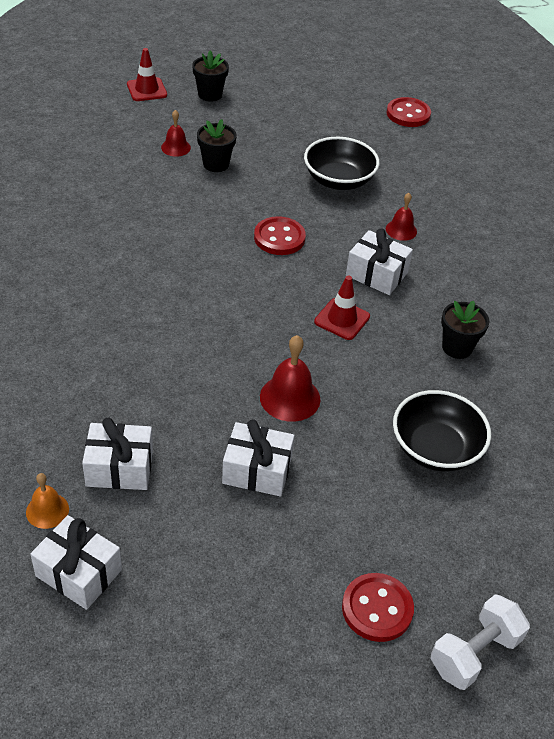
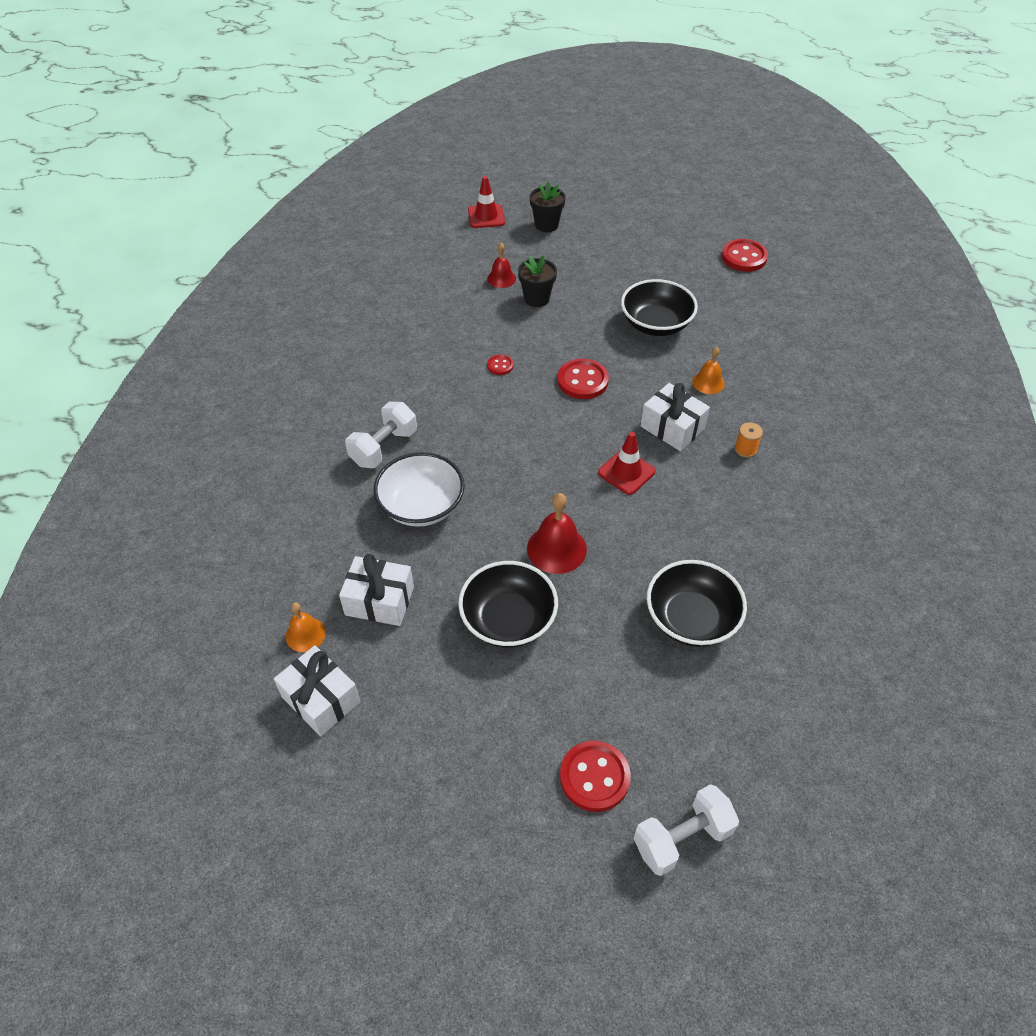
camera: 15 degrees right, 5 degrees up
(90, 318) = (384, 447): none -> white dumbbell
(142, 371) = (421, 506): none -> white bowl
(193, 230) = (500, 365): none -> red button
(257, 470) = (508, 619): white gift -> black bowl
(401, 230) = (708, 382): red bell -> orange bell
(450, 288) = (745, 449): none -> orange spool
(457, 347) = (738, 514): black flower pot -> none

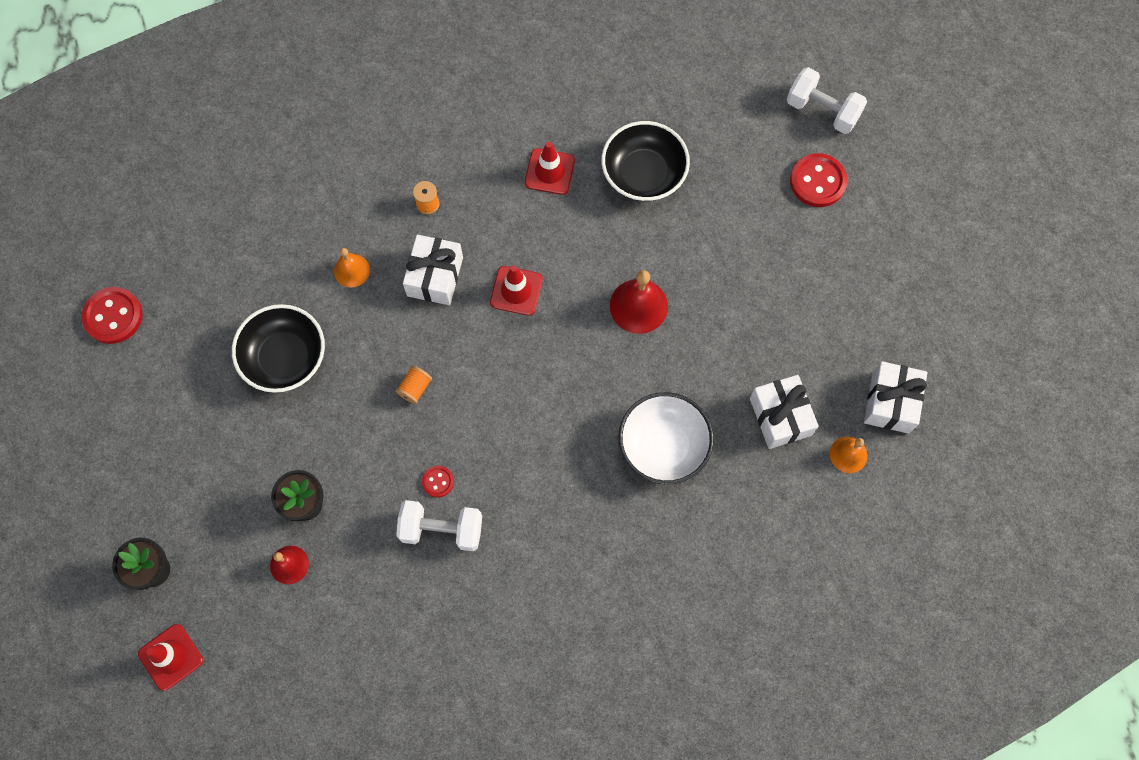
camera: 120 degrees left, 20 degrees up
(384, 447) = (617, 526): white dumbbell -> white dumbbell (442, 530)
(508, 619) = (731, 306): black bowl -> none
(582, 381) = (415, 388): red button -> orange spool
(733, 546) = (549, 172): none -> red traffic cone

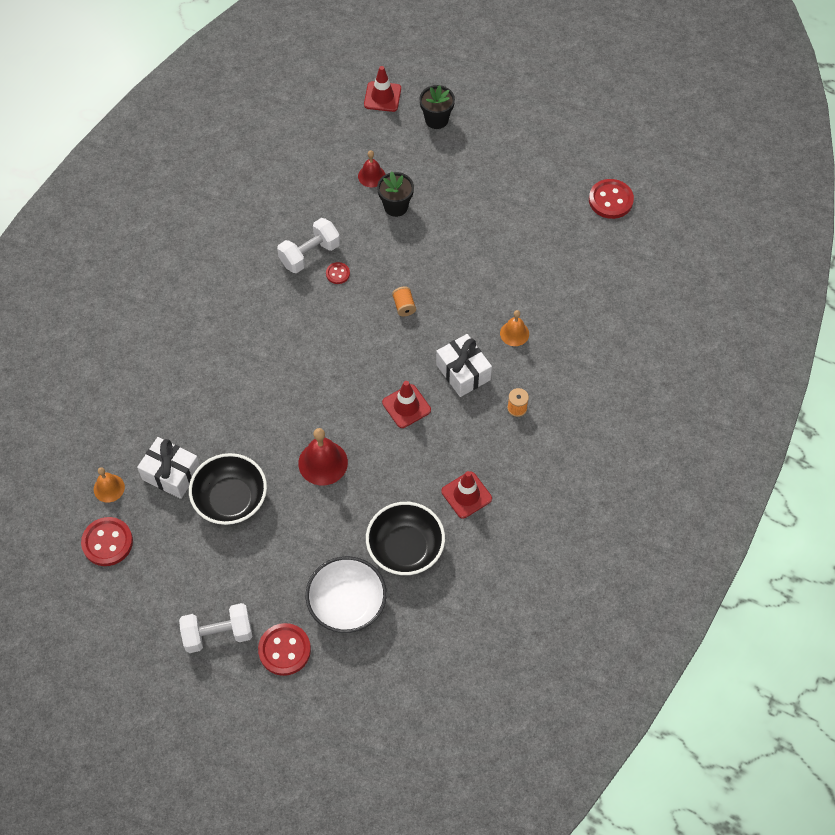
camera: 135 degrees right, 10 degrees down
(285, 358) = (494, 260): black bowl -> black bowl (230, 499)
(663, 446) = (228, 398): white bowl -> white bowl (347, 603)
(822, 111) = (329, 708): white dumbbell -> white dumbbell (218, 634)
(890, 402) = (107, 542): white gift -> red button

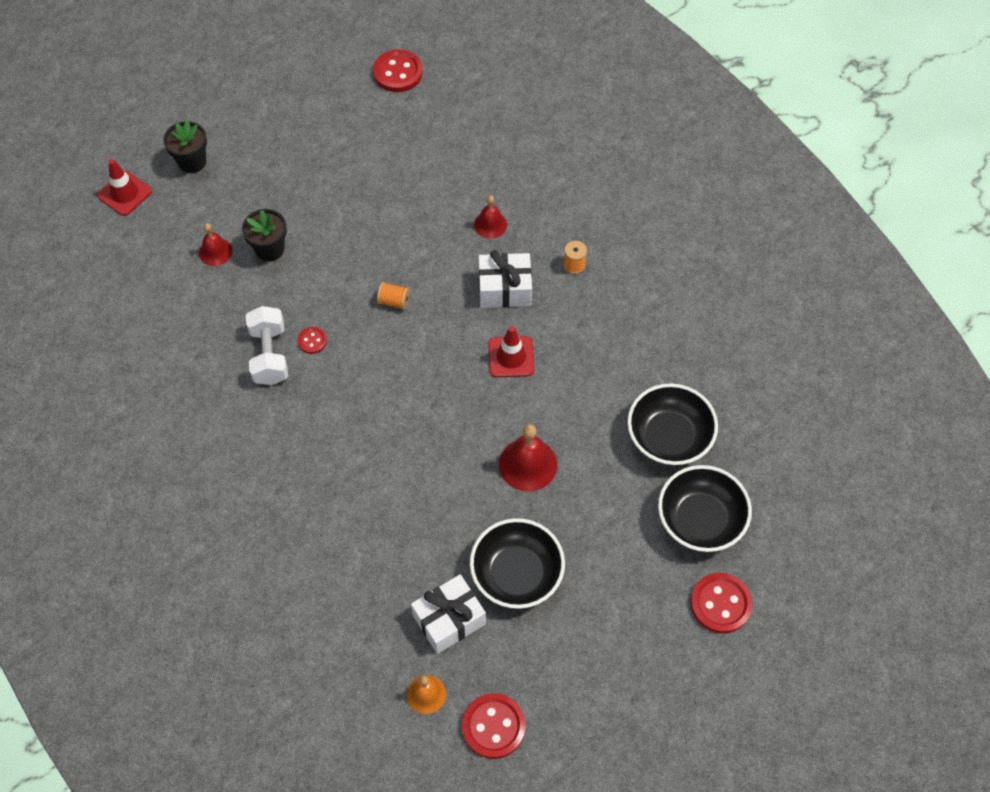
camera: 60 degrees left, 0 degrees up
(218, 634) = (668, 661): white dumbbell -> none
(347, 603) = (700, 520): white bowl -> black bowl
(466, 495) = (642, 355): red traffic cone -> none
(514, 333) = (490, 224): orange bell -> red bell

